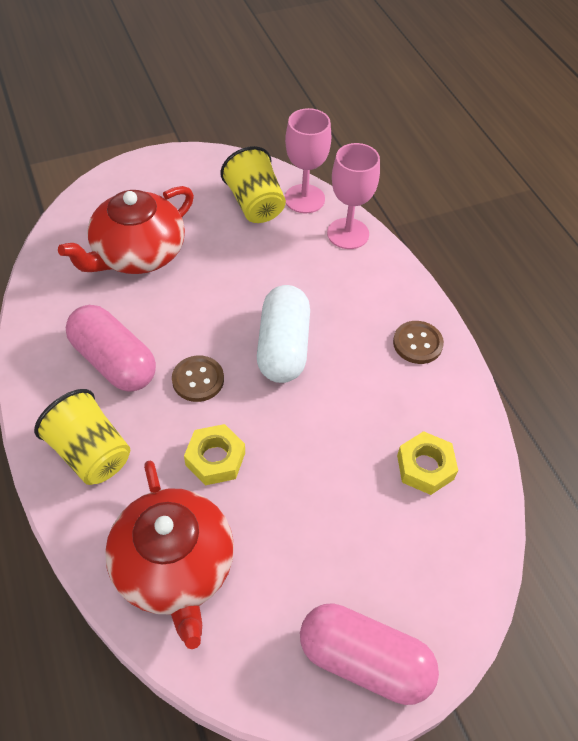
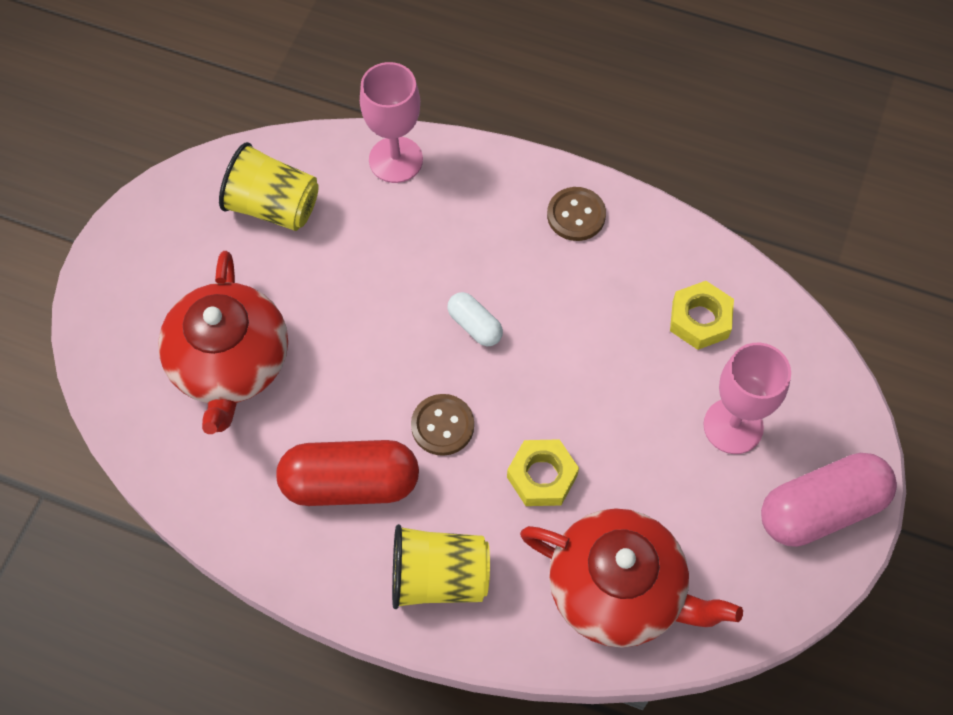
camera: 45 degrees left, 10 degrees up
(114, 362) = (350, 483): pink capsule -> red capsule
(283, 347) = (475, 325): white capsule -> white capsule, size x0.51
(304, 199) = (312, 158): pink goblet -> pink goblet (733, 426)

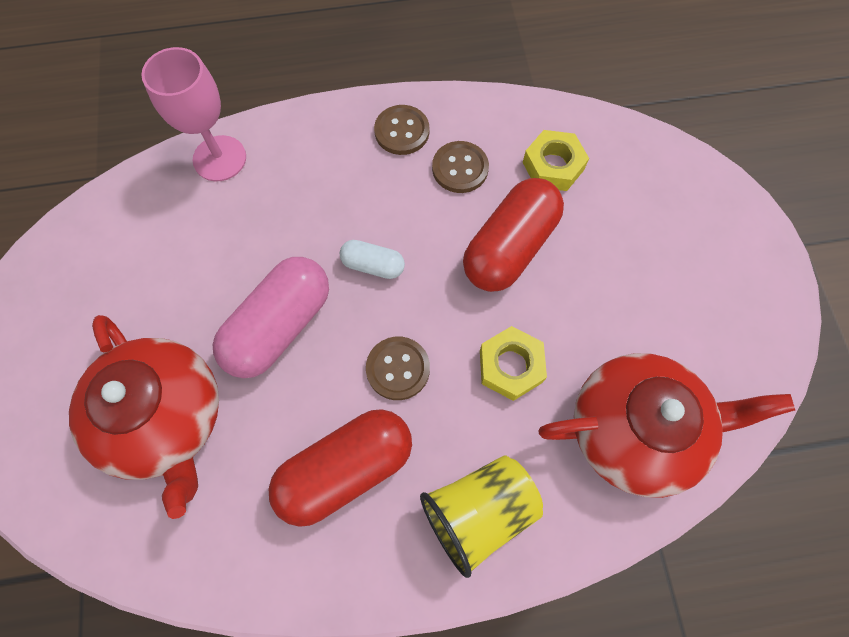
camera: 30 degrees left, 5 degrees up
(273, 207) = (129, 252): yellow cup -> none
(609, 277) = (460, 168): none -> brown button
(609, 373) = (510, 247): none -> red capsule
(733, 426) = (634, 238): pink goblet -> none
(821, 509) = (744, 269): pink capsule -> pink capsule (279, 326)

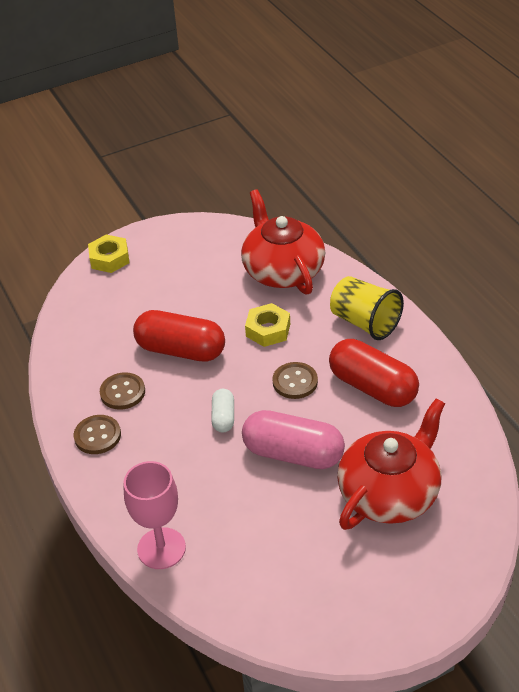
camera: 105 degrees left, 25 degrees down
(553, 166) = (104, 343): yellow nut -> yellow nut (109, 258)

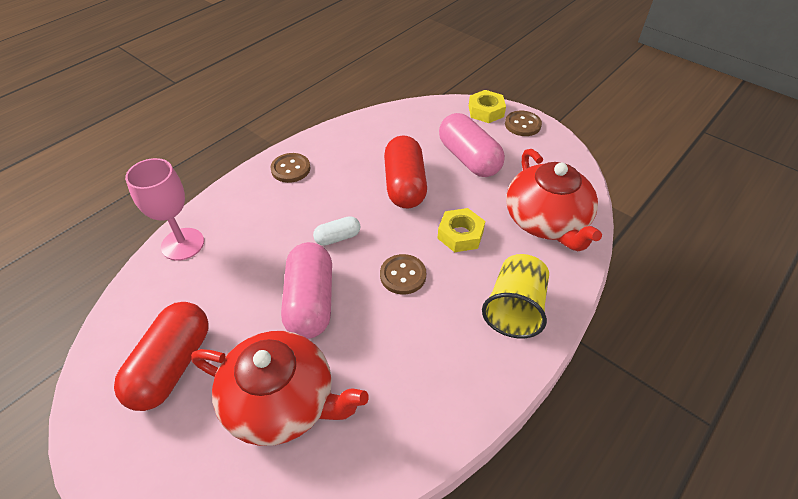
camera: 65 degrees right, 5 degrees up
(122, 392) = (341, 167): brown button -> brown button (522, 125)
(172, 293) = (469, 159): none -> pink capsule
(283, 270) = (546, 221): red teapot -> red teapot turned 120 degrees clockwise
(372, 387) = (424, 343): red capsule -> red capsule (172, 366)

